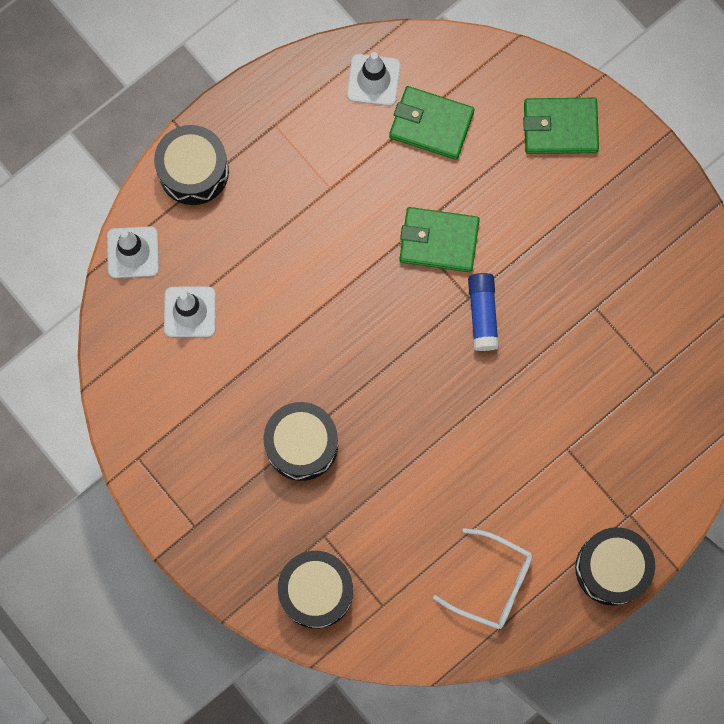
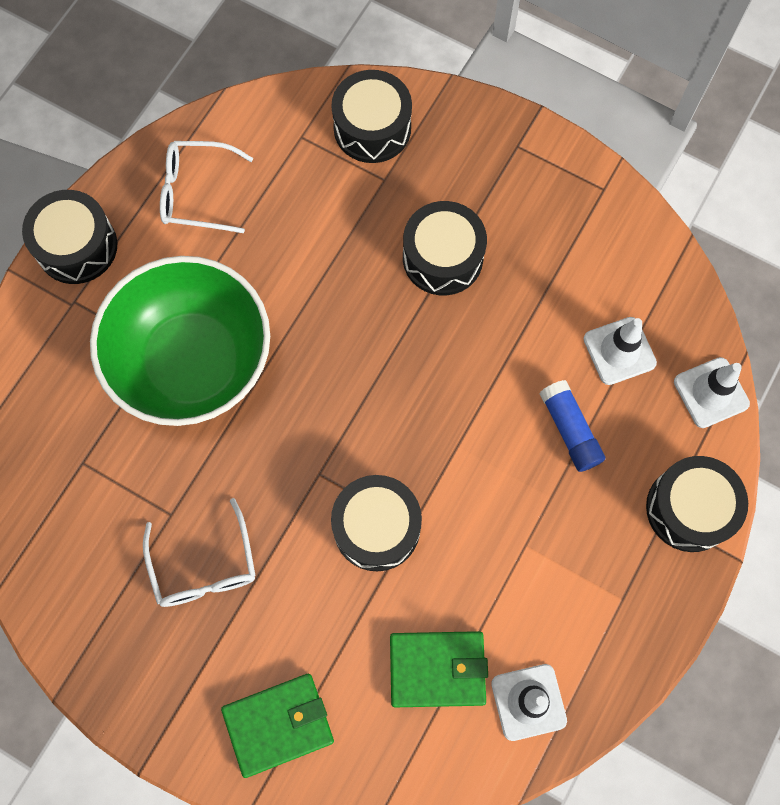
camera: 160 degrees right, 5 degrees down
(439, 241) = (376, 527): green wallet -> black drum
(482, 314) = (298, 461): blue glue stick -> blue glue stick (570, 430)
(542, 427) = (193, 362): none -> green bowl
(581, 258) = (204, 567): none -> white glasses

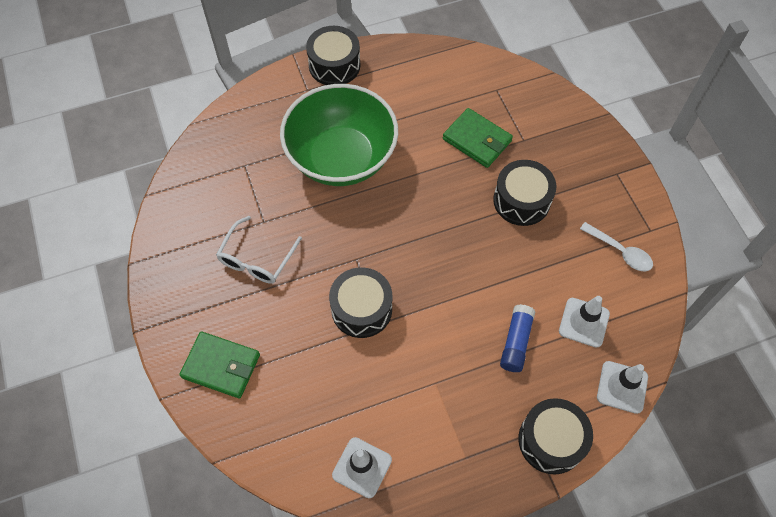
camera: 40 degrees right, 10 degrees down
(196, 192) = (416, 80): white glasses -> none
(372, 128) = (540, 110): black drum -> none
(437, 669) = (328, 407): green wallet -> green wallet (477, 140)
(592, 238) = (620, 251): none -> white spoon

